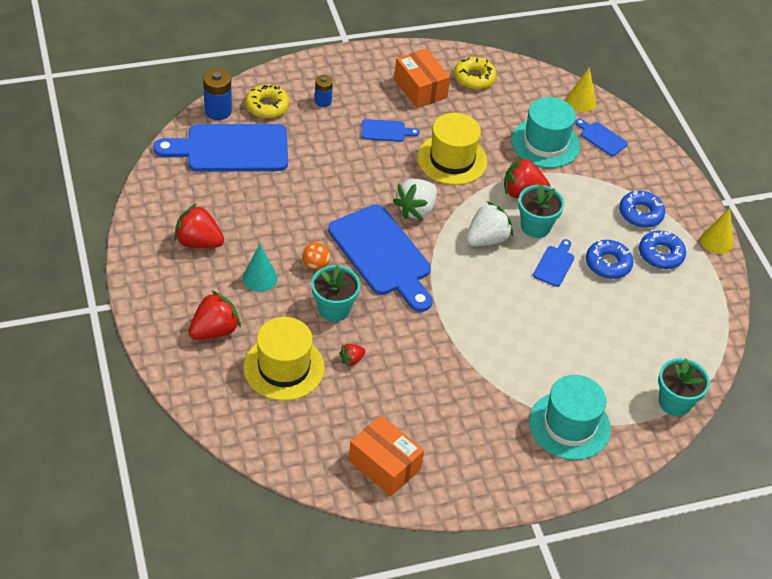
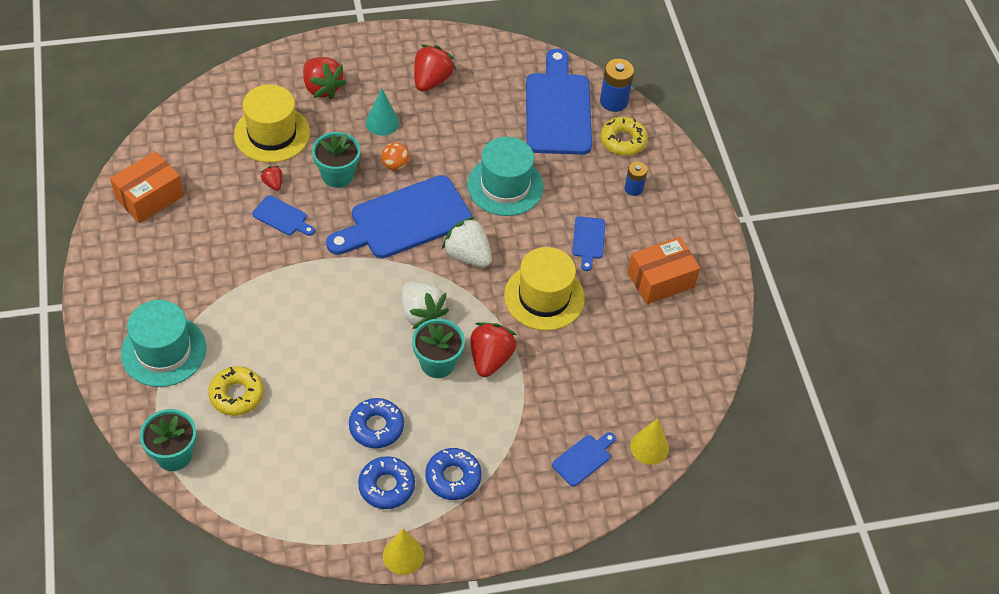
camera: 95 degrees right, 5 degrees up
(474, 78) = (684, 337): yellow donut -> yellow donut (237, 395)
(545, 143) = (572, 395): turquoise hat -> turquoise hat (505, 186)
(554, 264) = (379, 373): blue cutting board -> blue cutting board (282, 217)

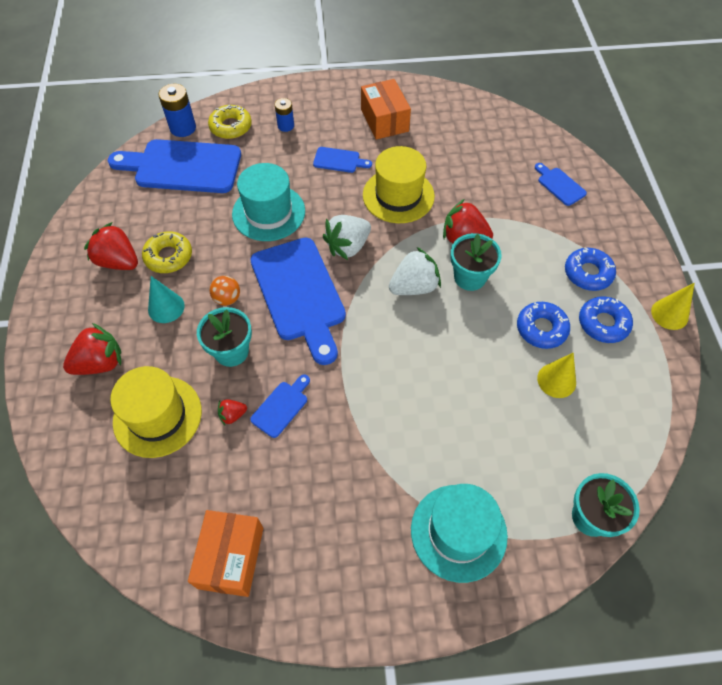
camera: 80 degrees left, 5 degrees up
(149, 197) = (231, 557): orange box -> orange box turned 45 degrees clockwise
(237, 395) = (513, 453): yellow donut -> yellow donut (168, 256)
(649, 447) = (545, 145): yellow cone -> yellow cone (556, 380)

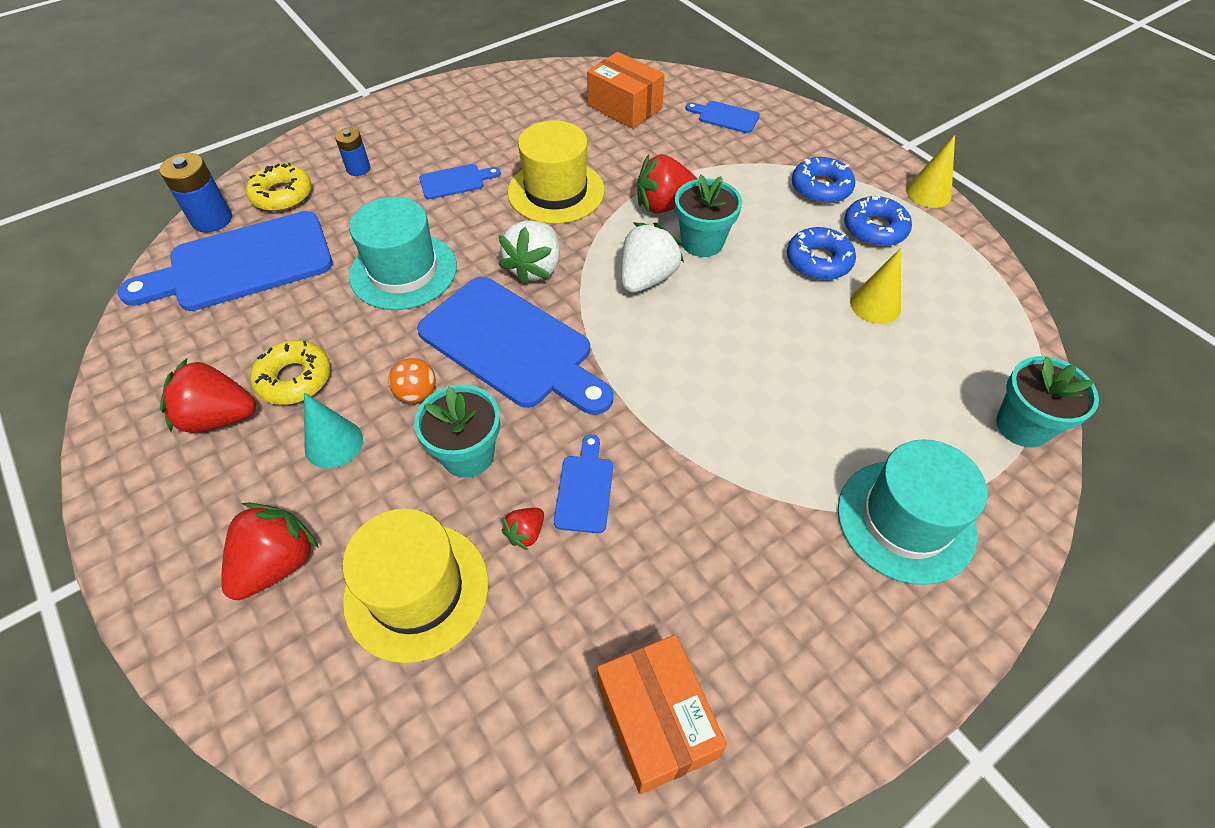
camera: 30 degrees left, 5 degrees down
(384, 120) = (481, 121): orange box -> orange box (624, 107)

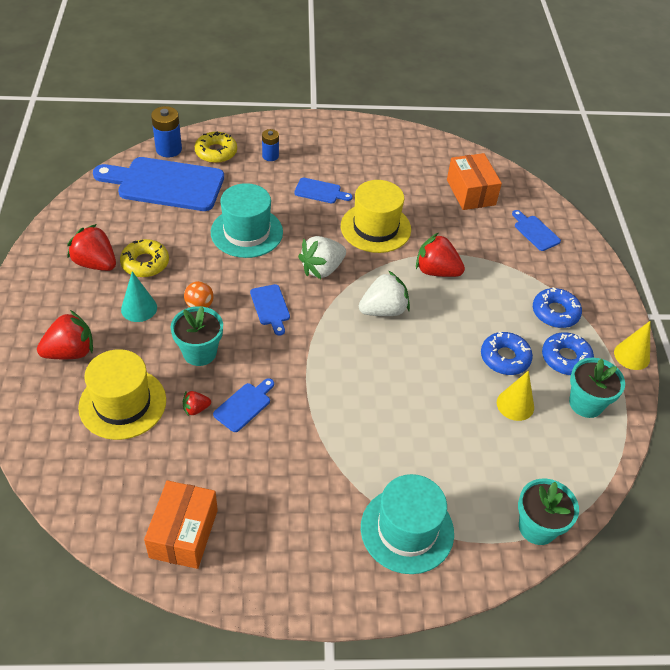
camera: 30 degrees right, 5 degrees down
(511, 346) = (270, 307): blue cutting board -> blue cutting board, size x0.45
(702, 242) = (439, 306): turquoise flower pot -> turquoise flower pot (586, 403)

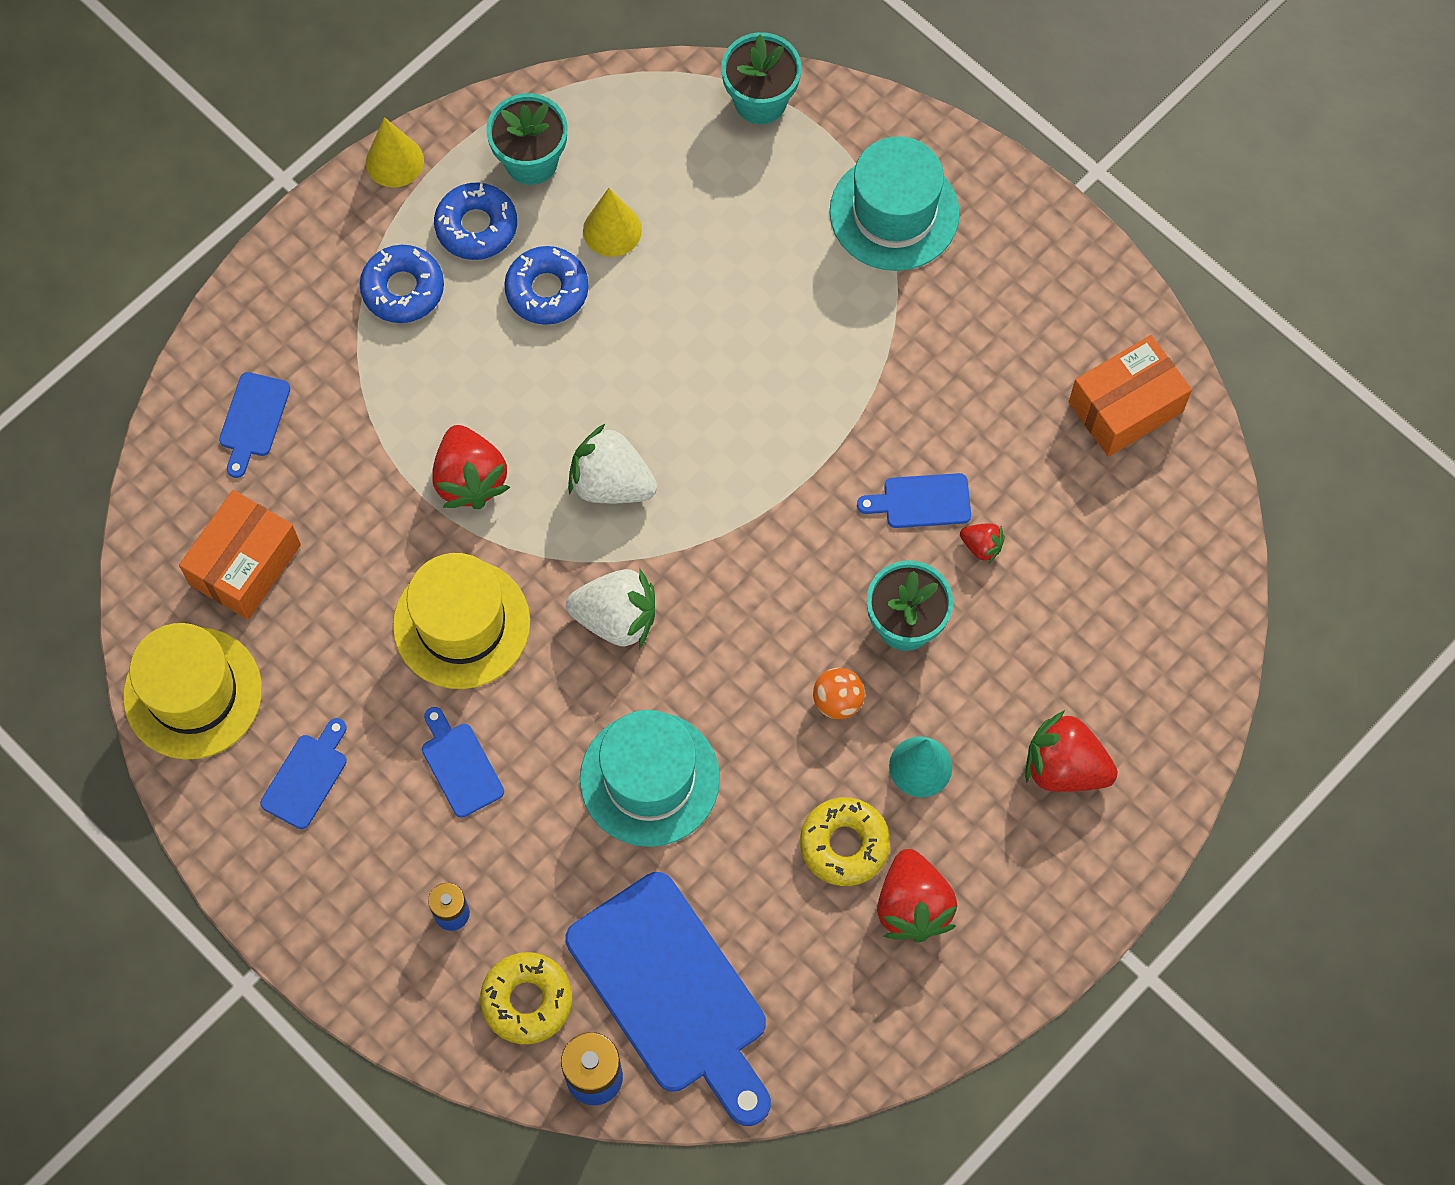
camera: 130 degrees left, 20 degrees up
(122, 403) = (1061, 629): yellow hat -> yellow hat (193, 693)
(270, 307) = (749, 616): blue cutting board -> blue cutting board (307, 777)

